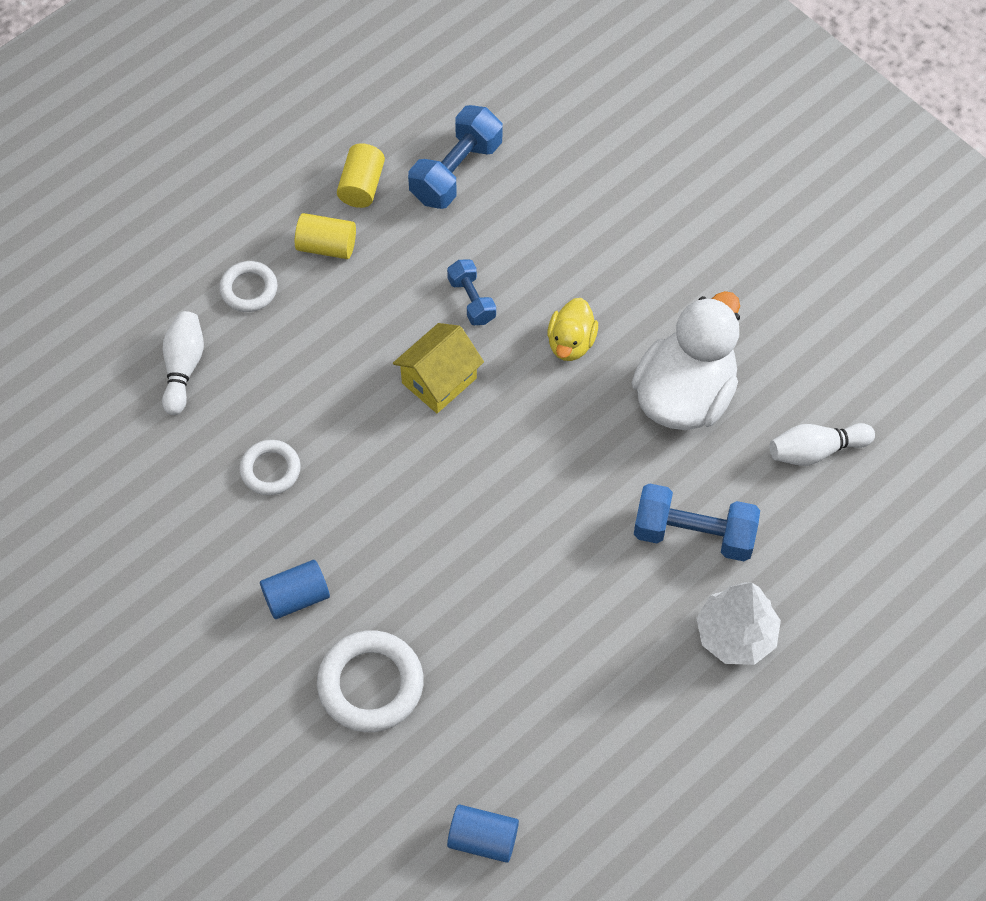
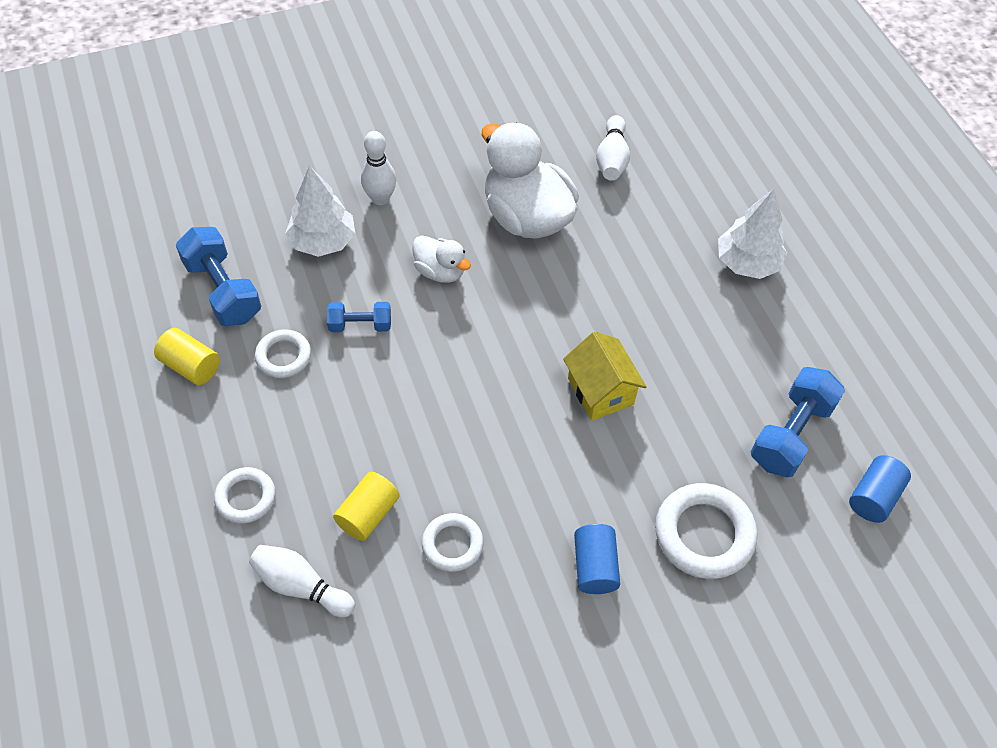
camera: 70 degrees left, 5 degrees down
(326, 246) = (238, 416): yellow cylinder -> yellow cylinder (368, 514)
(406, 253) = (283, 356): none -> white ring
(439, 380) = (427, 377): yellow house -> yellow house (600, 391)
(556, 226) = (323, 241): none -> white tree
(571, 343) = (440, 271): yellow duck -> white duck
(637, 253) = (380, 198): none -> white bowling pin
(694, 534) = (651, 256): blue dumbbell -> blue dumbbell (791, 434)

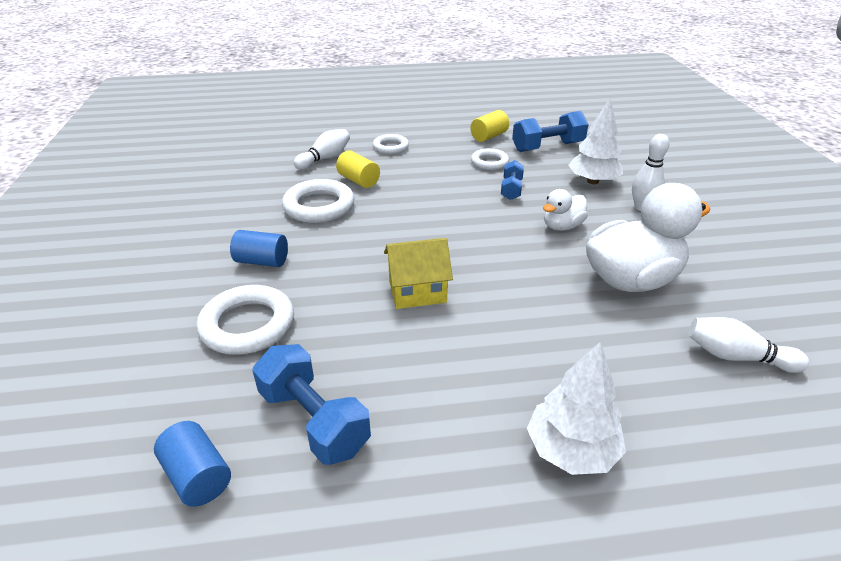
camera: 105 degrees right, 20 degrees down
(452, 544) = (319, 206): white ring -> white ring, size x1.66

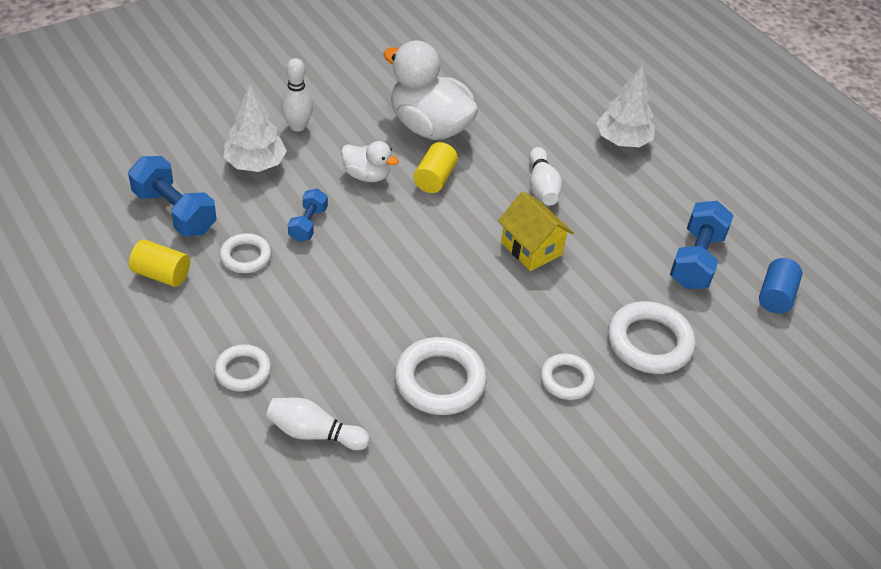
camera: 120 degrees left, 10 degrees up
(262, 261) = (566, 379): blue cylinder -> white ring
(358, 180) = (358, 368): yellow cylinder -> yellow cylinder (434, 179)
(511, 189) = (308, 224): blue dumbbell -> blue dumbbell turned 60 degrees counterclockwise
(736, 357) = (488, 77): white bowling pin -> white bowling pin (542, 187)

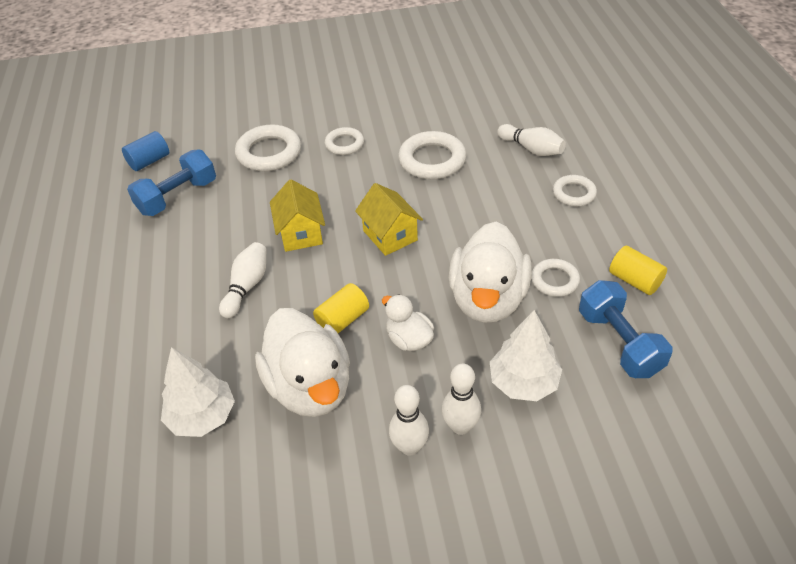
camera: 150 degrees left, 0 degrees up
(308, 224) = (488, 299): blue dumbbell -> white duck
(331, 107) = (409, 447): none -> white bowling pin
(436, 267) = (390, 235): none -> yellow house
(622, 141) = (125, 318): white tree -> white tree (202, 416)

